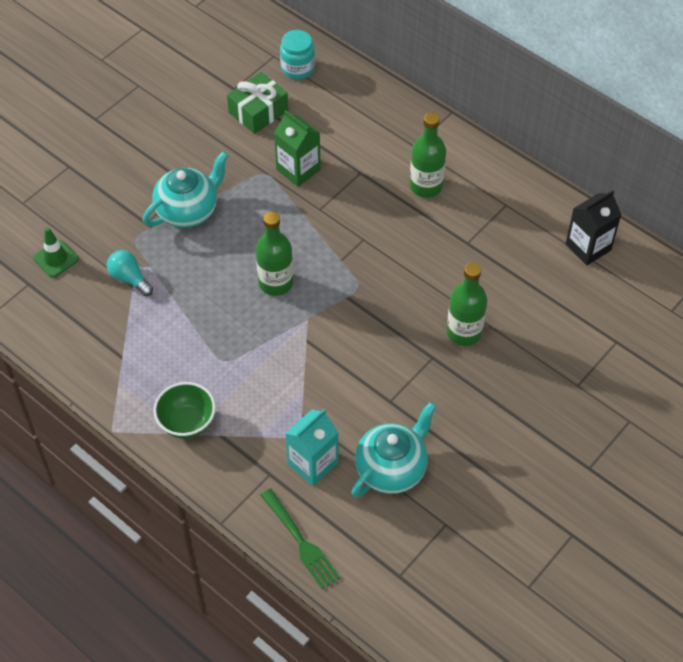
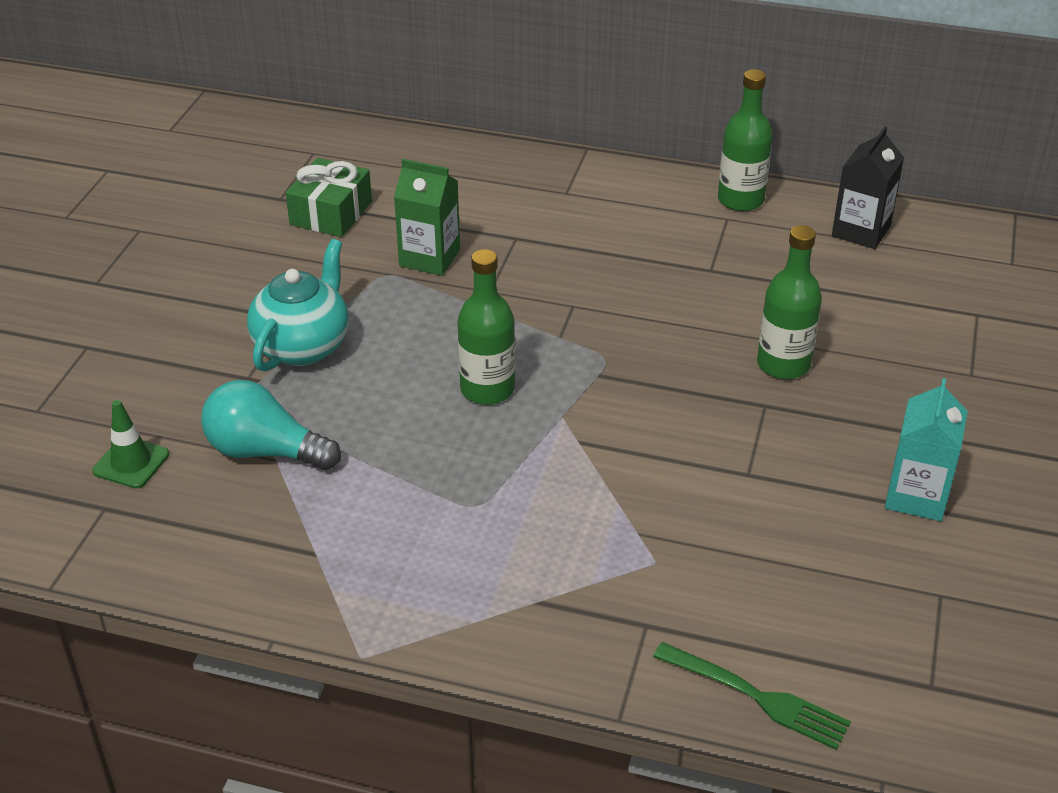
camera: 25 degrees left, 15 degrees down
(129, 278) = (265, 451): turquoise light bulb -> turquoise light bulb, size x1.55
(187, 423) = (474, 603): green bowl -> none
(297, 68) = (354, 156): turquoise jar -> none
(313, 463) = (699, 588): turquoise carton -> turquoise carton (916, 496)
(392, 469) = (814, 554): turquoise teapot -> none
(426, 186) = (612, 228): green bottle -> green bottle (740, 200)

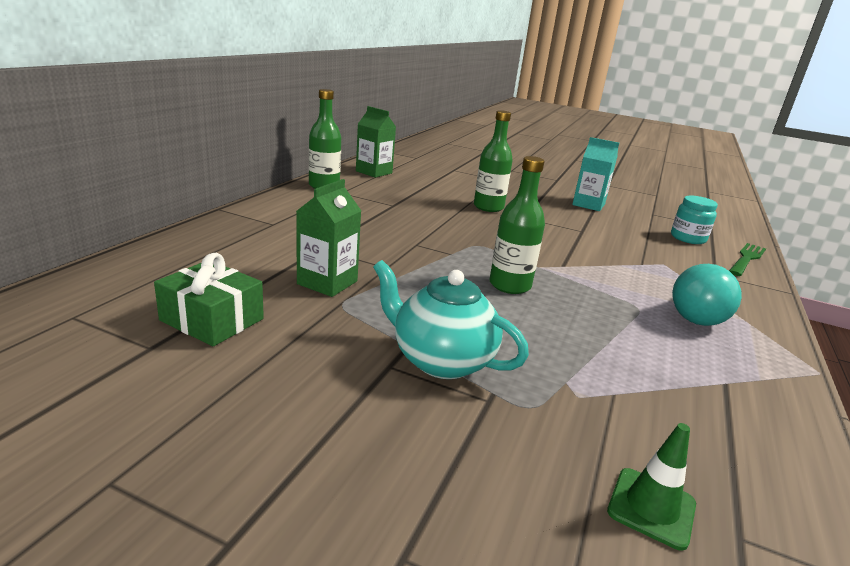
camera: 85 degrees left, 15 degrees down
(265, 451) = (604, 399): turquoise light bulb -> turquoise light bulb (696, 314)
(816, 625) = (688, 238): none -> turquoise jar
(861, 231) = (374, 172): black carton -> green carton

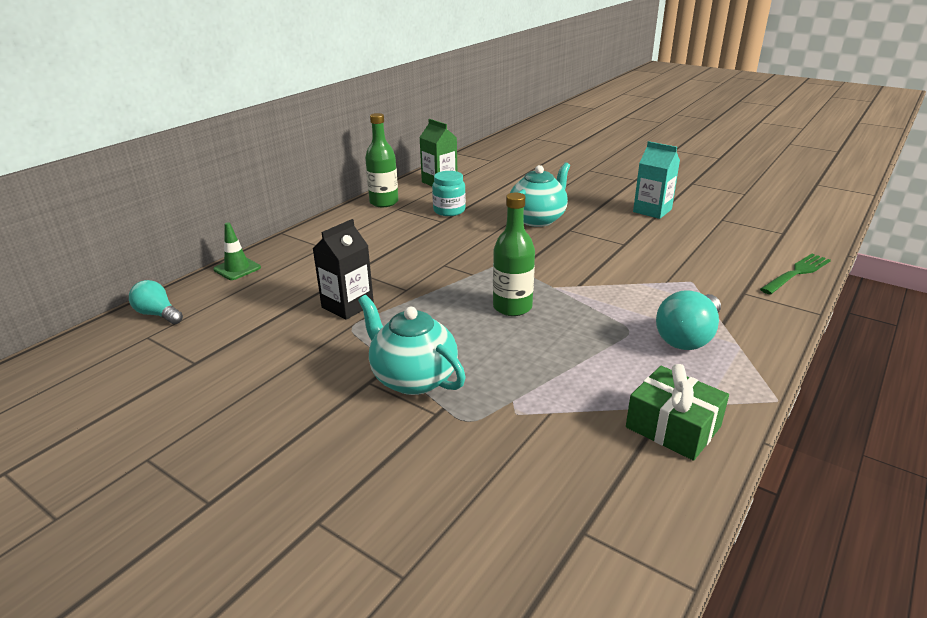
camera: 15 degrees right, 5 degrees up
(82, 290) = (158, 314): none -> turquoise light bulb
(212, 320) = (245, 340): green gift -> green gift (673, 427)
(327, 282) = (347, 306): green carton -> black carton
(488, 207) = (538, 219): green bottle -> turquoise teapot
(651, 507) = (522, 504): green traffic cone -> green traffic cone (237, 269)
(688, 238) = (743, 249): turquoise jar -> turquoise jar (449, 210)

